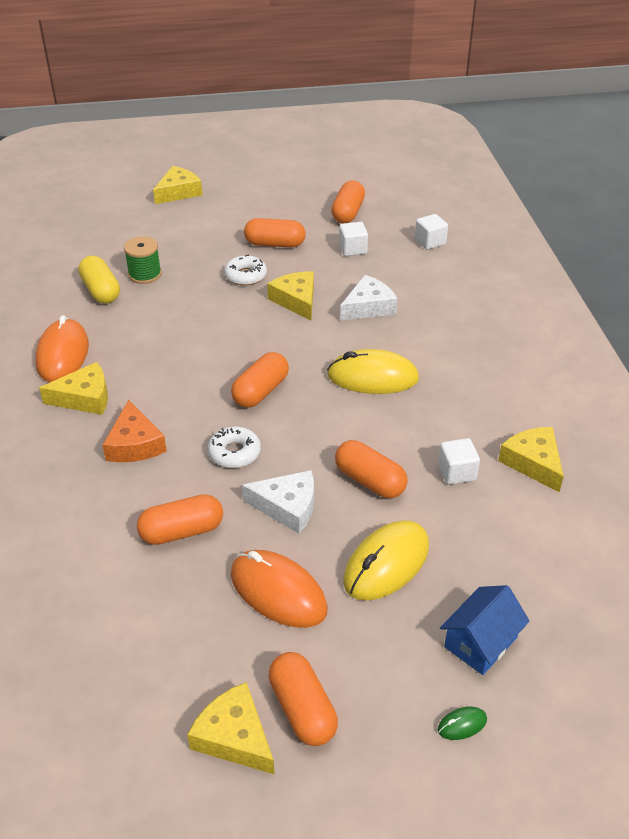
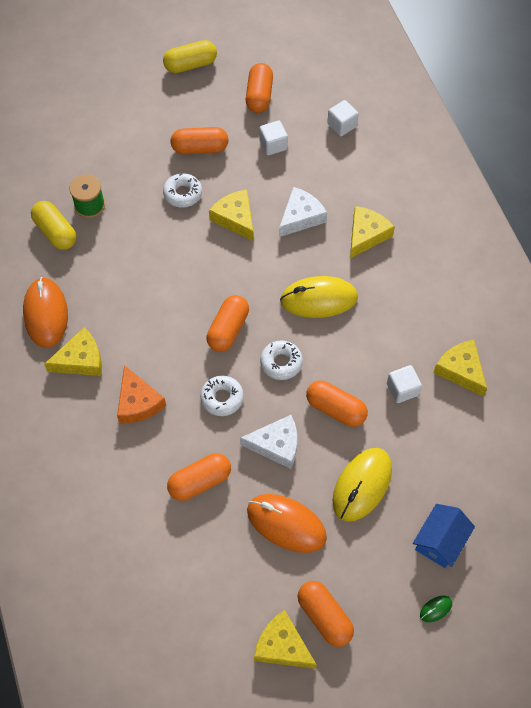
camera: 10 degrees left, 20 degrees up
(178, 192) = (90, 89): yellow cheese -> yellow cheese (366, 235)
(284, 185) = (190, 65): none -> yellow capsule
(314, 428) = (281, 363): none -> white donut

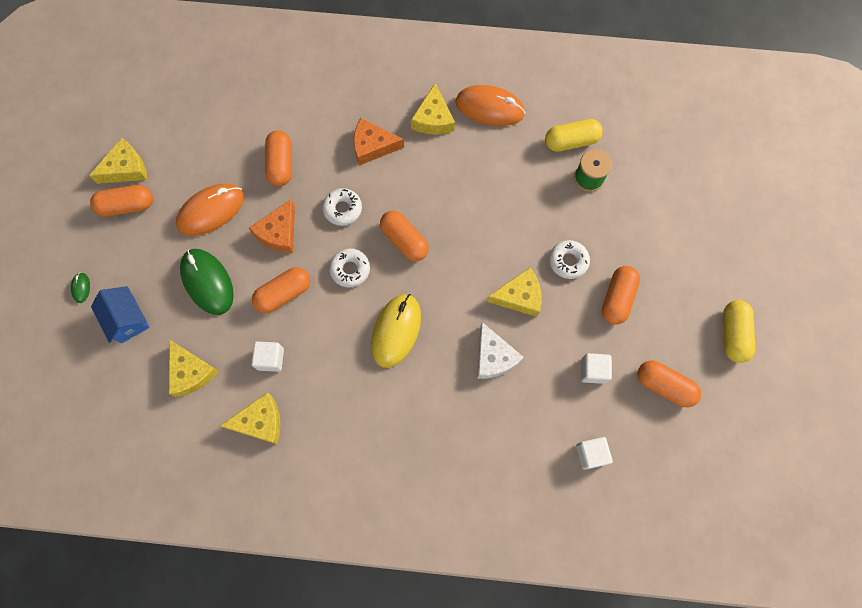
camera: 115 degrees right, 10 degrees up
(276, 445) = (279, 232): white cheese -> orange cheese
(362, 485) = (207, 282): yellow mouse -> green mouse
(366, 235) = (444, 410): yellow cheese -> yellow cheese (191, 372)

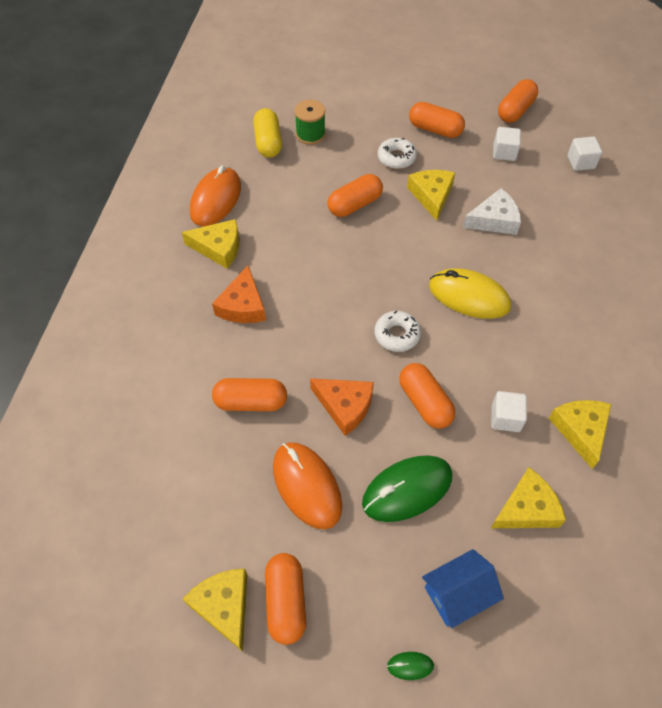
camera: 85 degrees left, 15 degrees down
(342, 209) = (320, 339): white donut -> none
(404, 241) = (365, 283): orange capsule -> orange capsule (355, 205)
(732, 334) = (468, 66): yellow capsule -> none

